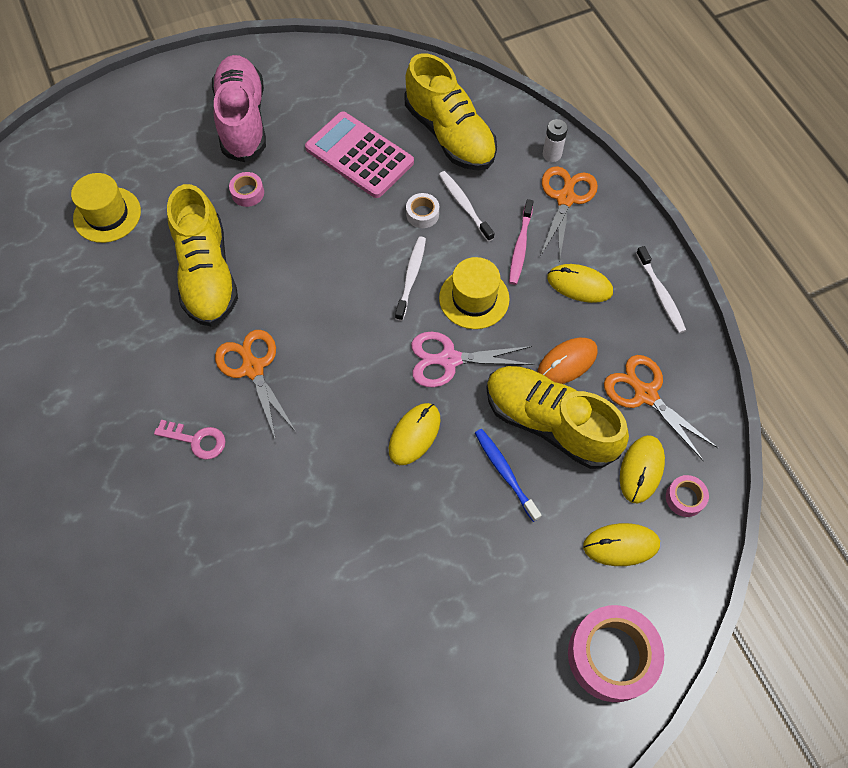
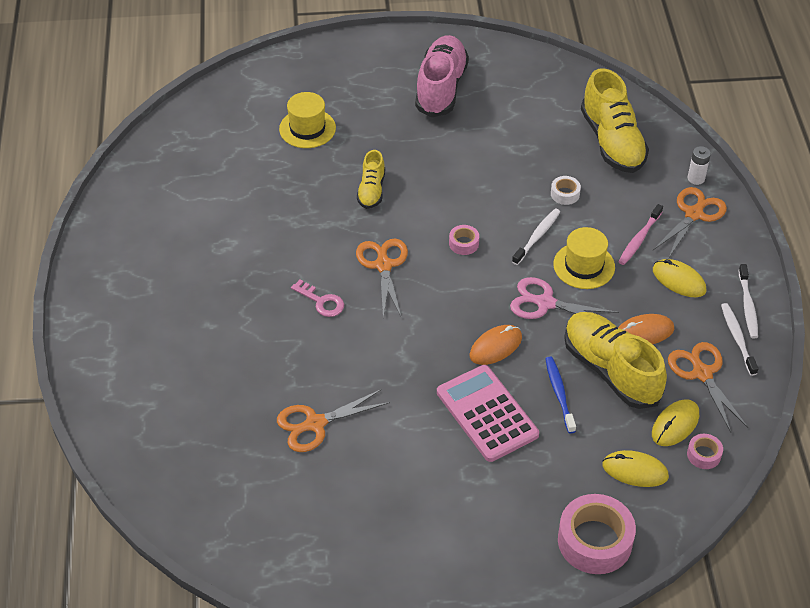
camera: 20 degrees right, 15 degrees down
(207, 274) = (371, 190): yellow shoe -> yellow shoe, size x0.54
(242, 612) = (315, 424): none -> orange scissors
(248, 193) = (425, 142): pink tape -> pink tape (463, 243)
(359, 155) = (528, 138): pink calculator -> pink calculator (487, 413)
(414, 435) = (495, 347): yellow mouse -> orange mouse
(464, 205) = (603, 197): white toothbrush -> white toothbrush (737, 338)

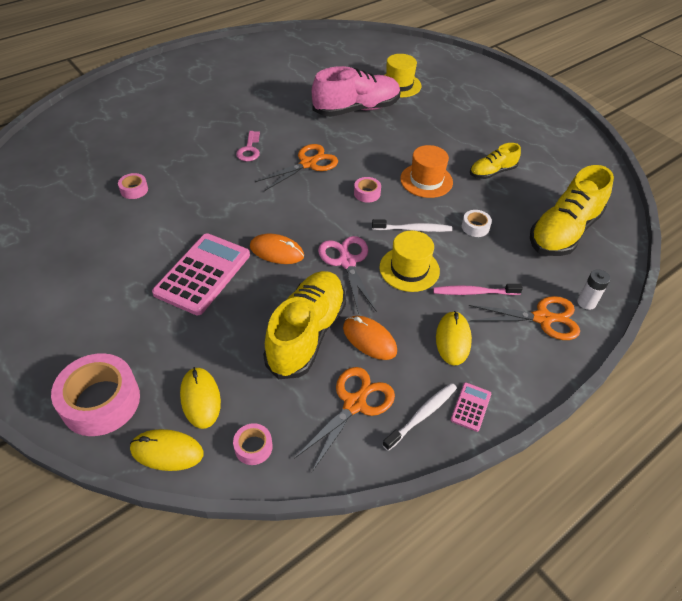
camera: 55 degrees right, 0 degrees up
(315, 424) = (134, 190): orange scissors -> pink tape
(371, 190) = (373, 131): yellow shoe -> yellow shoe (492, 172)
(441, 88) = (506, 124): pink shoe -> pink shoe (356, 109)
(478, 192) = (426, 180): none -> orange hat
(559, 394) = (255, 310): blue toothbrush -> none
(675, 424) = (276, 408): yellow mouse -> yellow mouse (167, 451)
(747, 306) = (471, 407): white toothbrush -> pink calculator

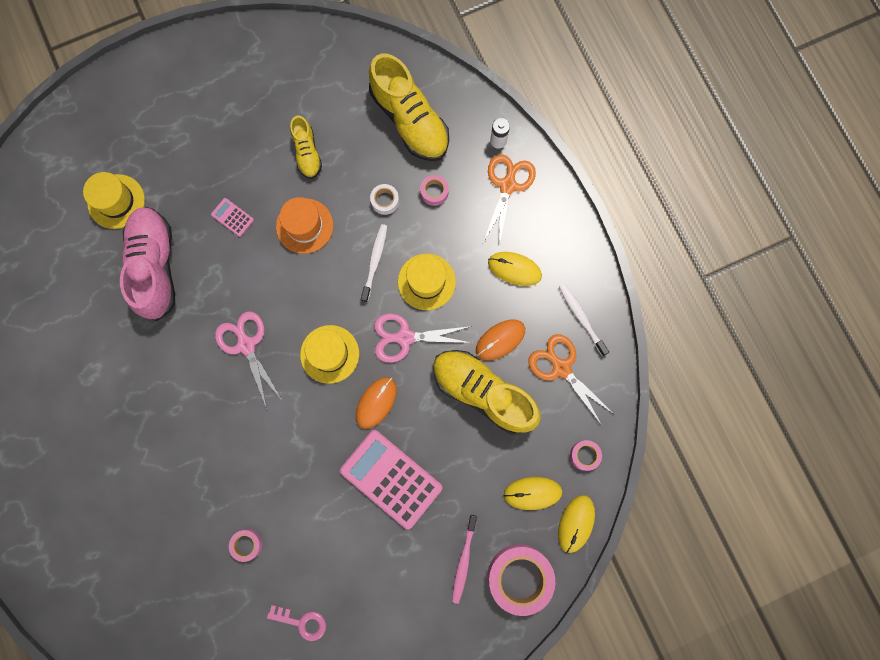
camera: 75 degrees left, 30 degrees up
(249, 149) = (204, 407): pink key -> pink key (302, 622)
(308, 164) = (246, 345): orange scissors -> pink scissors
(315, 213) = (329, 354): none -> yellow hat
(367, 193) = (311, 293): pink tape -> pink tape (434, 192)
(471, 407) = (581, 278): pink calculator -> pink calculator (232, 217)
(474, 292) = (467, 233): pink toothbrush -> pink toothbrush (463, 560)

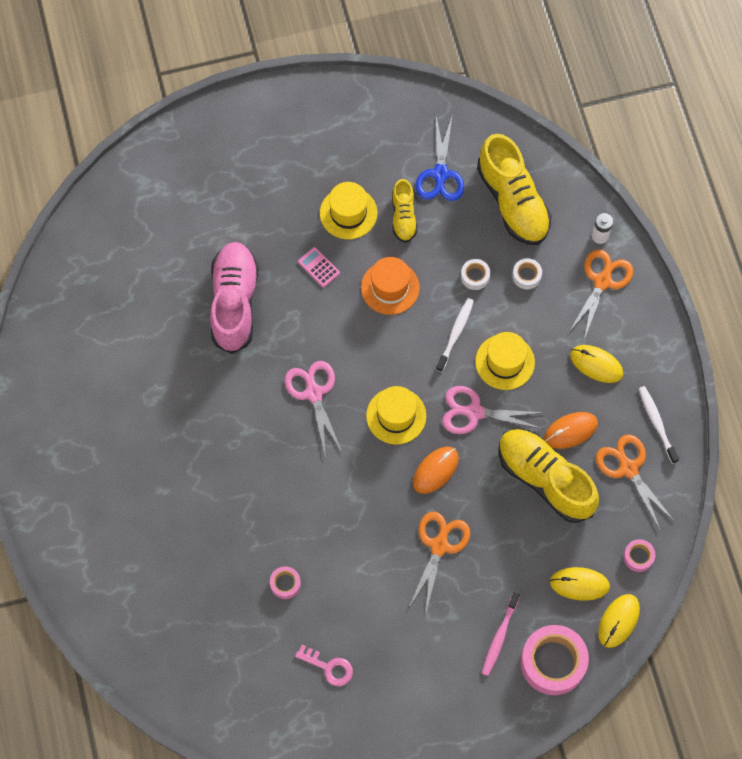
camera: 10 degrees right, 10 degrees down
(116, 201) = (204, 233): yellow hat -> yellow hat (348, 213)
(336, 104) = (440, 174): none -> blue scissors
(391, 479) = (439, 546): pink calculator -> orange scissors
(434, 192) = (526, 276): pink tape -> white tape

